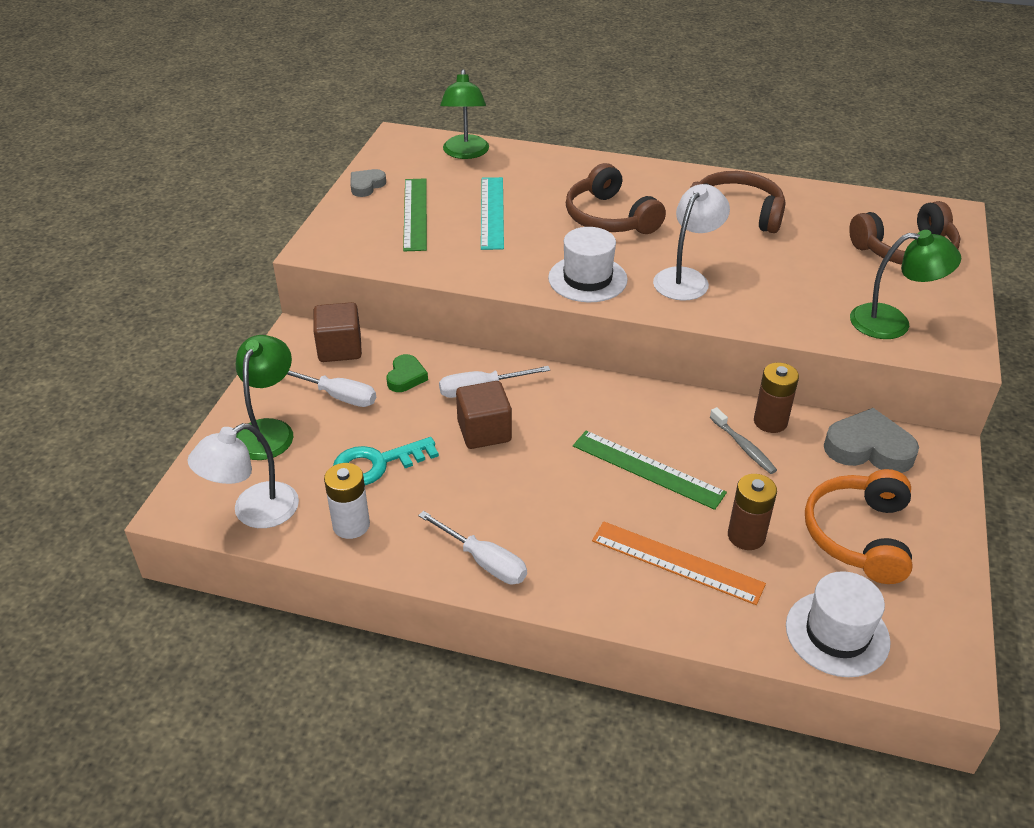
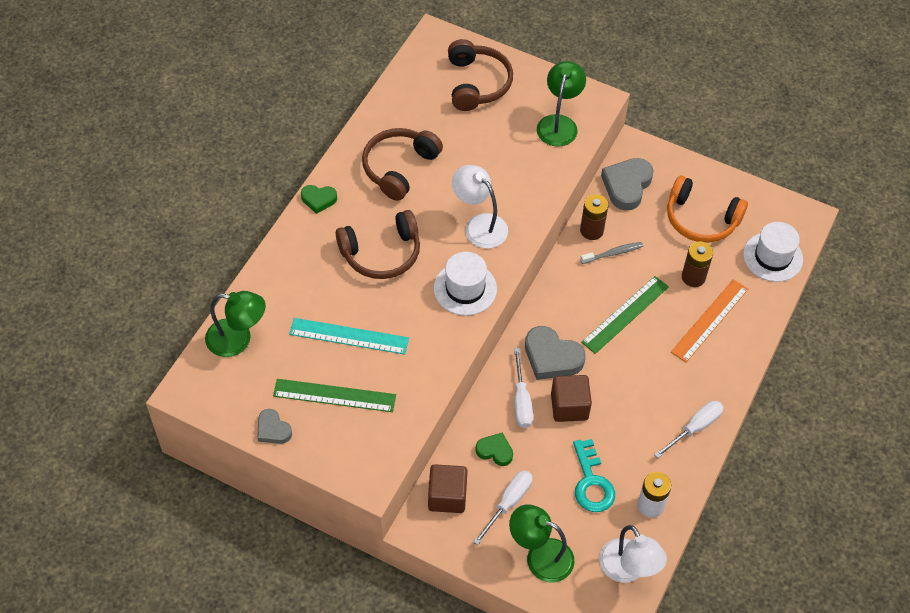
camera: 80 degrees left, 15 degrees up
(553, 408) = (552, 357): none -> grey heart
(660, 171) = (318, 199): none -> green heart

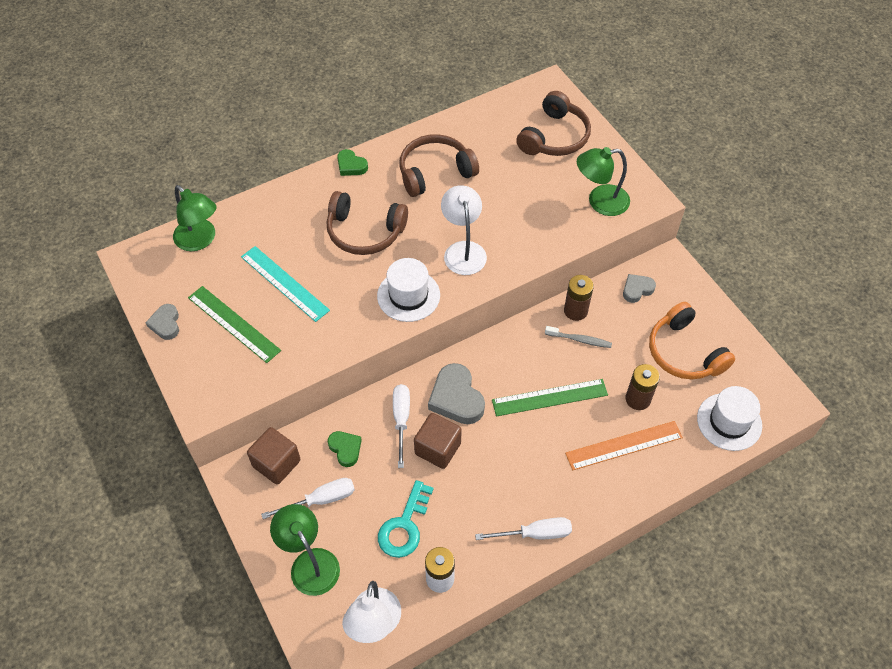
camera: 35 degrees right, 0 degrees up
(521, 401) = (401, 420): white screwdriver -> white screwdriver turned 150 degrees clockwise
(559, 123) = (600, 202): green lamp -> green lamp turned 150 degrees counterclockwise
(627, 186) = (637, 289): grey heart -> grey heart, size x0.58

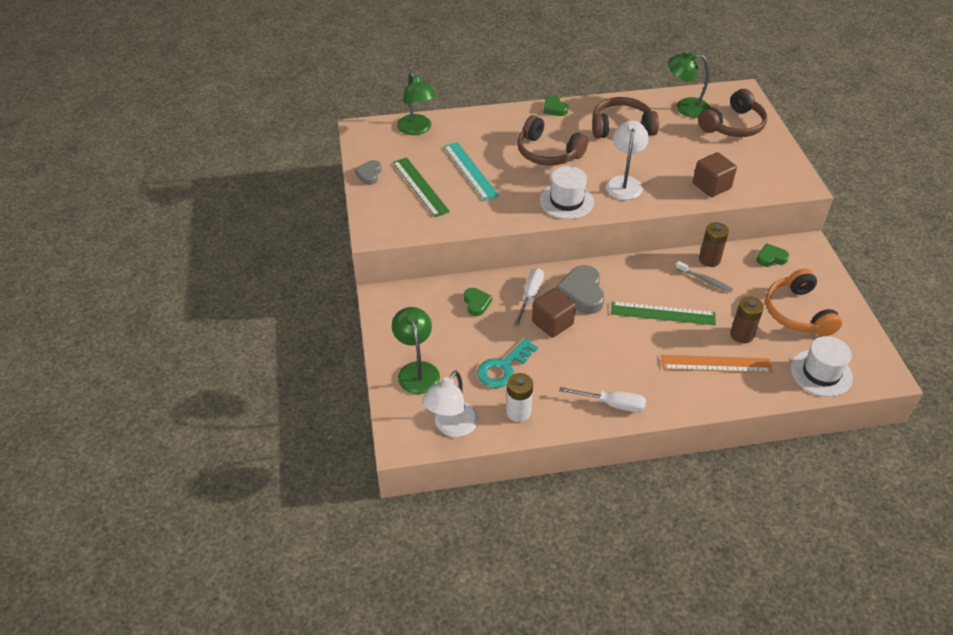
camera: 20 degrees right, 10 degrees down
(276, 463) = (418, 298): brown cube -> brown cube (711, 186)
(320, 500) = (442, 331): white screwdriver -> none
(600, 202) = (756, 176): green lamp -> green lamp (685, 107)
(637, 289) = (771, 258): grey heart -> green heart

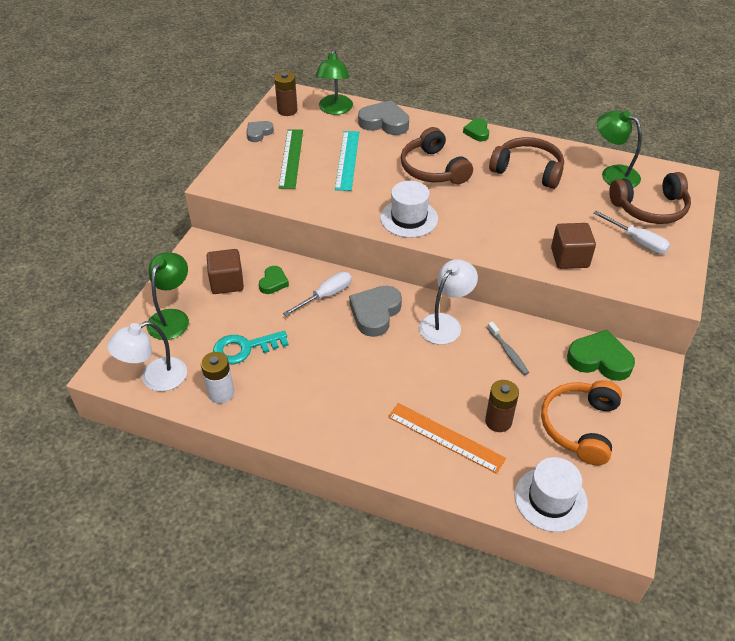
camera: 30 degrees right, 0 degrees up
(471, 126) = (384, 122): none -> grey heart
(552, 323) = (323, 328): brown cube -> brown cube (227, 282)
(612, 404) = (309, 426): white screwdriver -> white screwdriver (637, 241)
(624, 182) = (481, 222): white lamp -> white lamp (445, 323)
(663, 313) = (436, 365): green ruler -> none
(709, 259) = (531, 334): brown battery -> brown battery (287, 110)
(771, 258) = (599, 360): green heart -> green heart, size x1.72

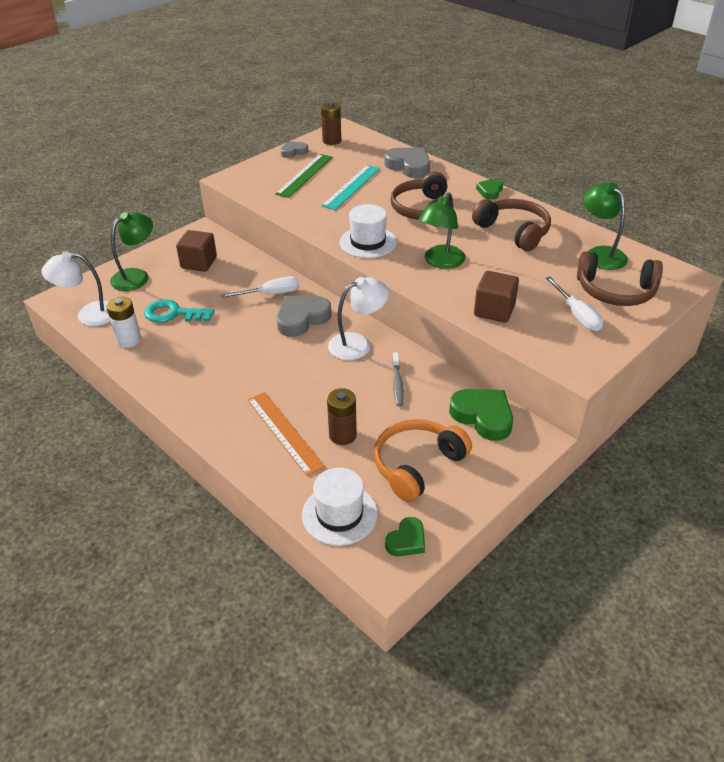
camera: 25 degrees right, 5 degrees down
(273, 282) = (235, 272): green heart -> green heart (406, 541)
(335, 109) = (373, 148): green lamp -> green lamp (440, 262)

